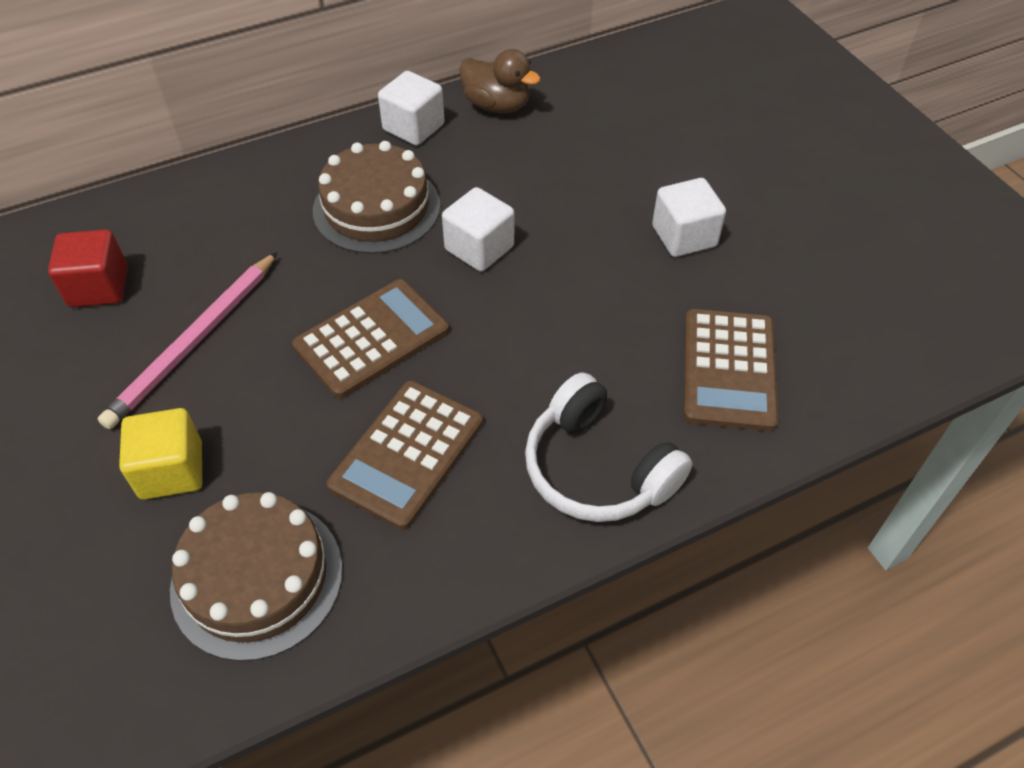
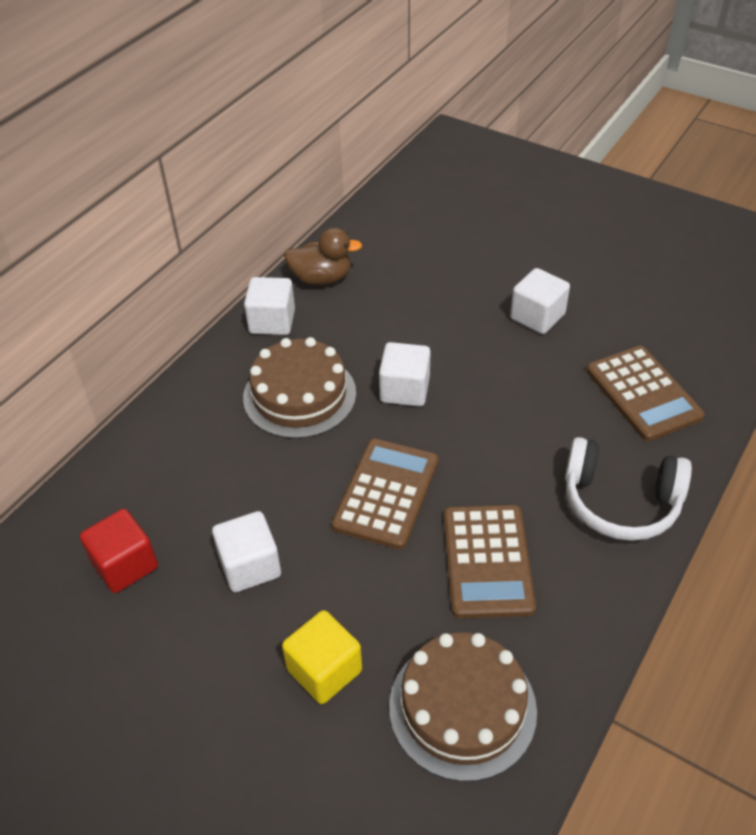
camera: 30 degrees left, 5 degrees down
(194, 342) = (250, 566): pink pencil -> white cube

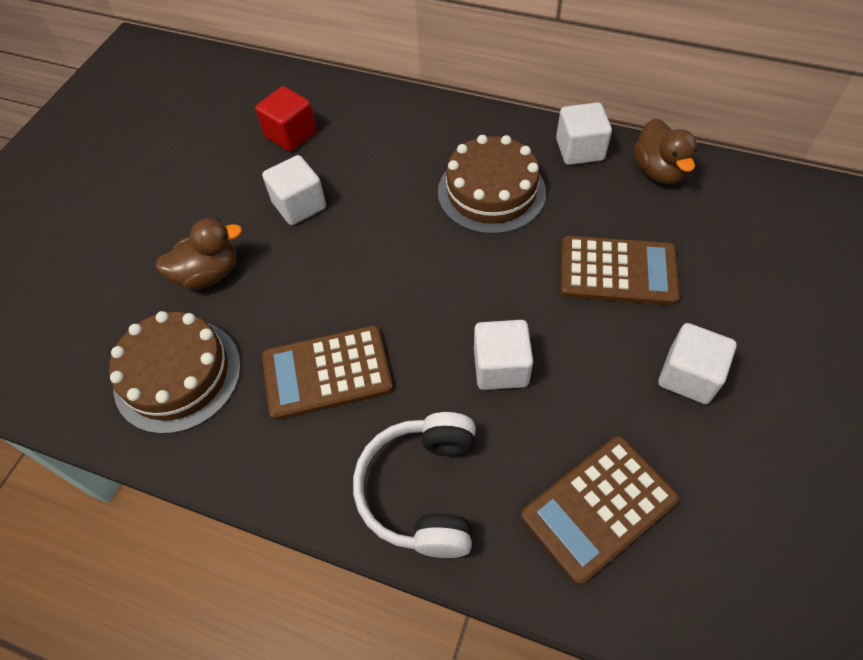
camera: 80 degrees right, 10 degrees up
(324, 670) = (208, 274): yellow cube -> brown duck
(386, 493) = (390, 280): brown calculator -> brown calculator (617, 271)
(404, 390) = (525, 269): white cube -> white cube (500, 367)

